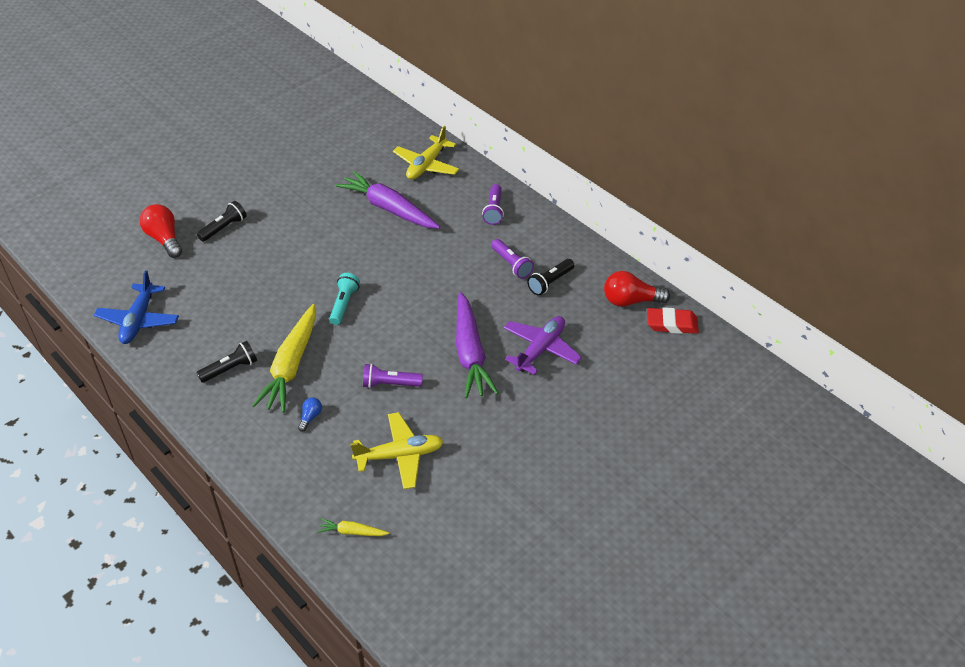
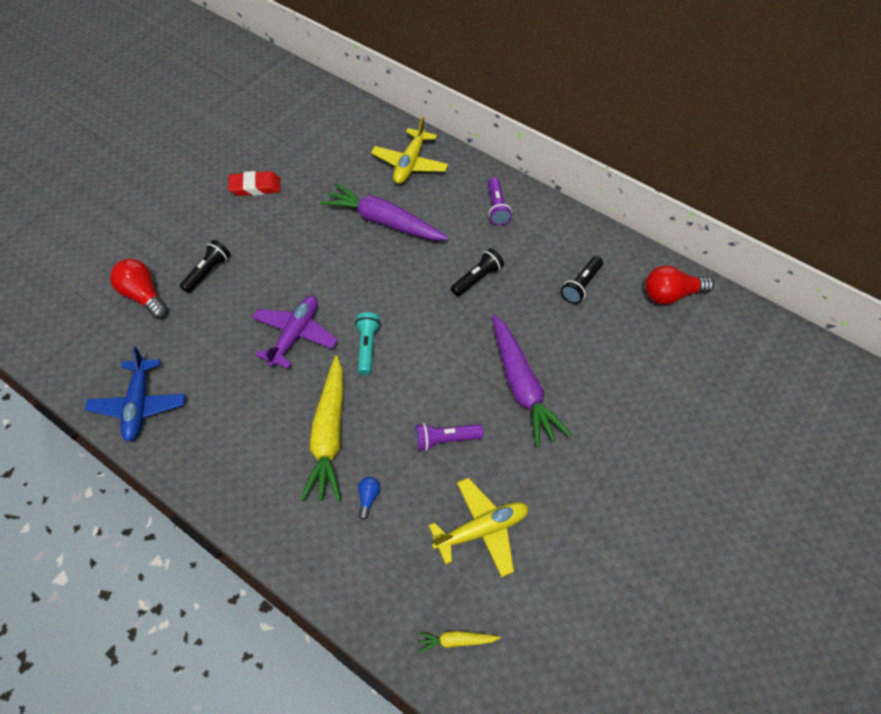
camera: 10 degrees left, 10 degrees up
(230, 369) = (261, 451): black flashlight -> black flashlight (477, 279)
(511, 264) = (534, 270): purple flashlight -> none
(540, 349) = (595, 369): purple plane -> purple plane (295, 335)
(672, 324) = (722, 316): red eraser -> red eraser (255, 187)

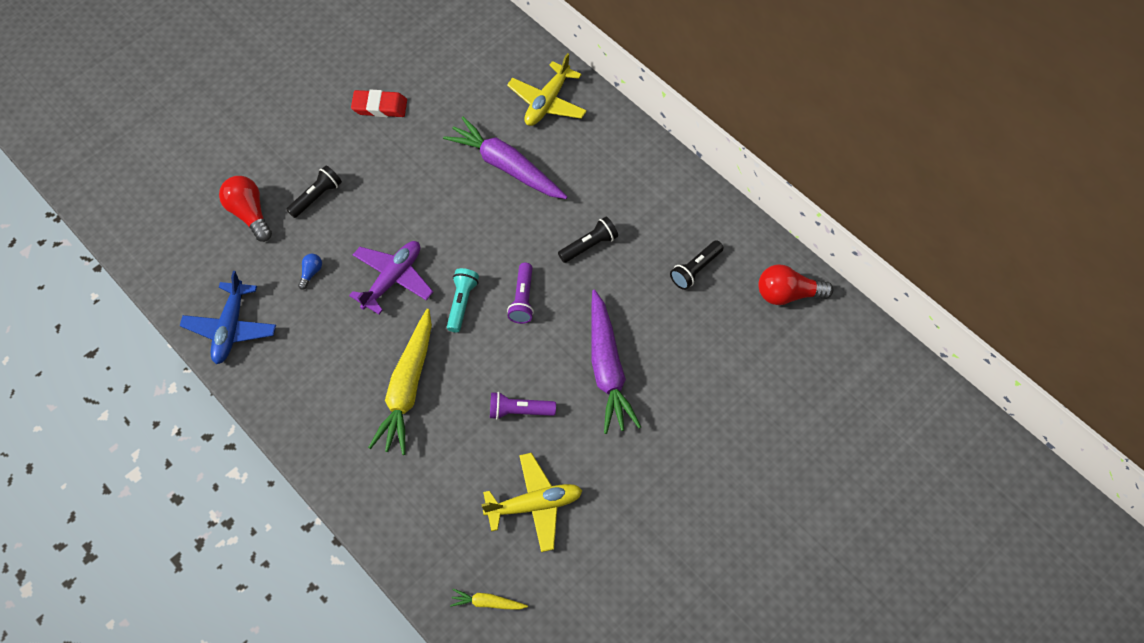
camera: 10 degrees right, 5 degrees up
(368, 498) = (433, 456): blue light bulb -> blue light bulb (311, 273)
(496, 208) = (628, 168): purple flashlight -> purple flashlight (522, 299)

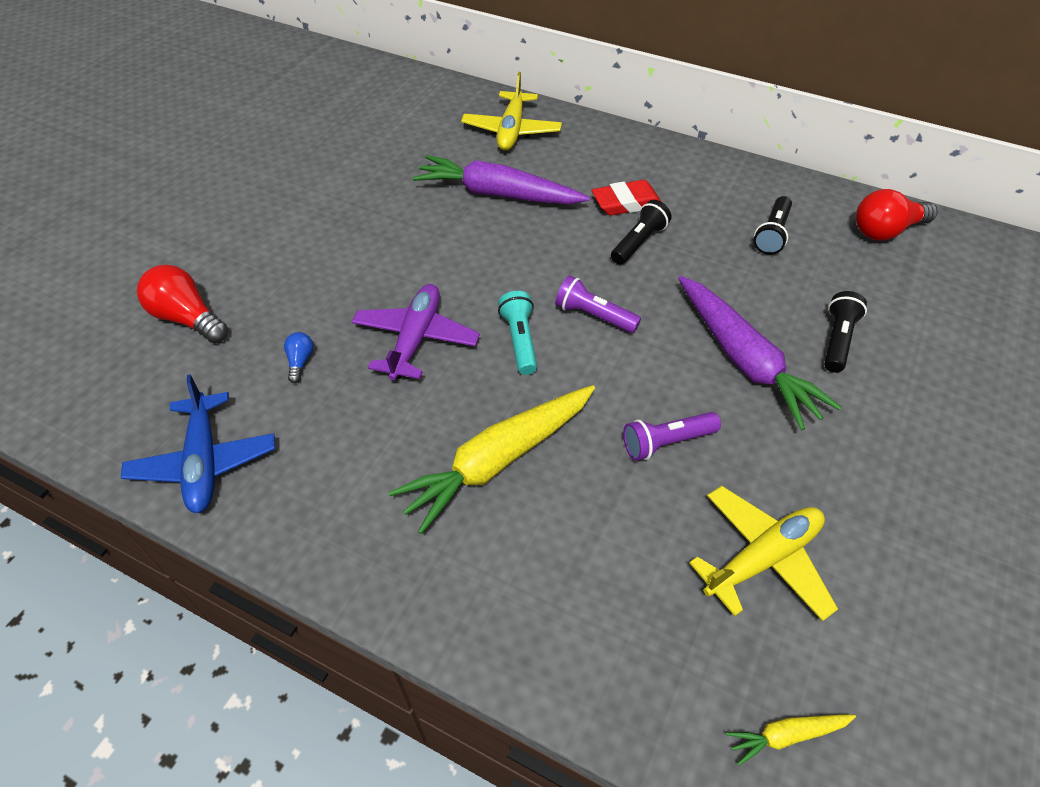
camera: 20 degrees left, 10 degrees down
(317, 197) = (275, 278): black flashlight -> black flashlight (837, 340)
(380, 107) = (319, 175): red eraser -> red eraser (626, 203)
(407, 387) = (499, 460): yellow carrot -> yellow carrot turned 60 degrees clockwise
(522, 299) = (594, 315): purple flashlight -> purple flashlight turned 135 degrees clockwise

